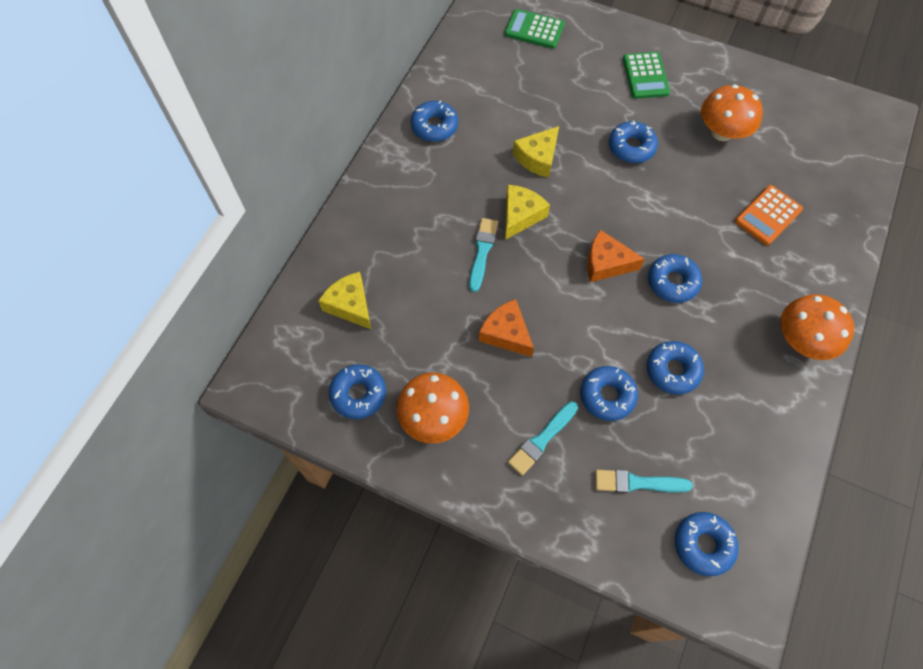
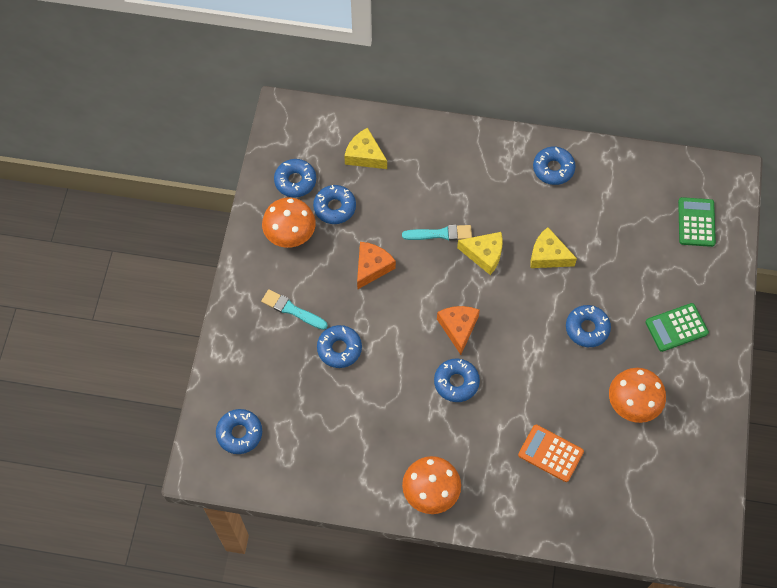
camera: 75 degrees right, 0 degrees up
(350, 305) = (365, 155): yellow cheese -> yellow cheese turned 90 degrees counterclockwise
(637, 483) = (275, 381): turquoise brush -> none
(672, 370) = (374, 393): blue donut -> blue donut (334, 207)

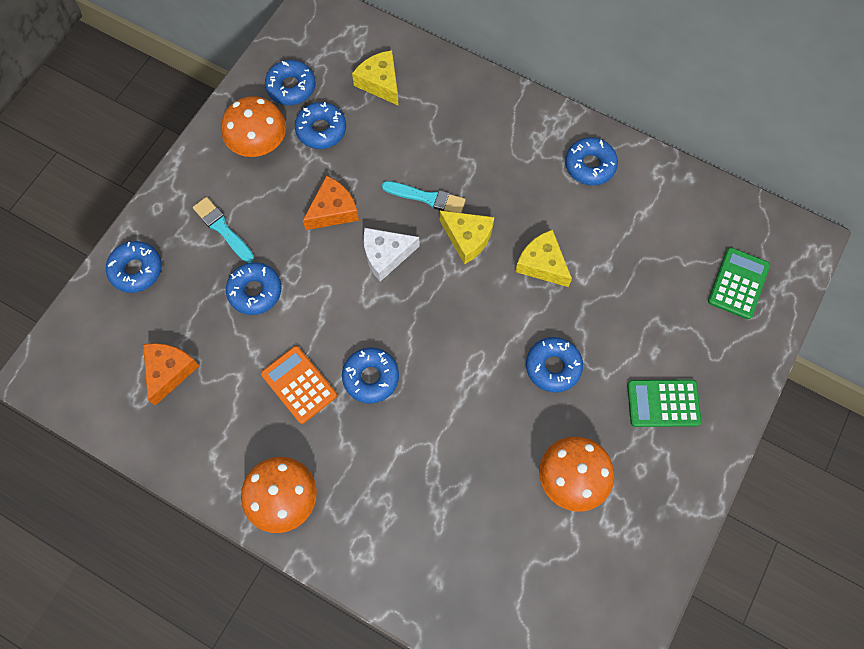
camera: 20 degrees right, 5 degrees up
(239, 433) = (101, 350): blue donut -> blue donut (136, 270)
(428, 288) = (386, 255): none -> white cheese
(458, 328) = (401, 314): orange cheese -> orange cheese (169, 371)
(550, 453) = (446, 504): orange calculator -> orange calculator (299, 384)

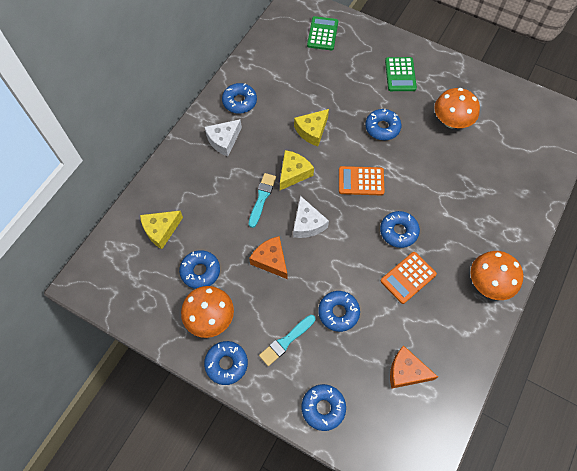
camera: 90 degrees left, 5 degrees down
(291, 87) = (158, 296): blue donut -> blue donut (226, 364)
(455, 330) = (361, 181): none -> orange calculator
(520, 147) = (224, 140): none -> white cheese
(738, 283) = (322, 34): green calculator -> green calculator turned 75 degrees clockwise

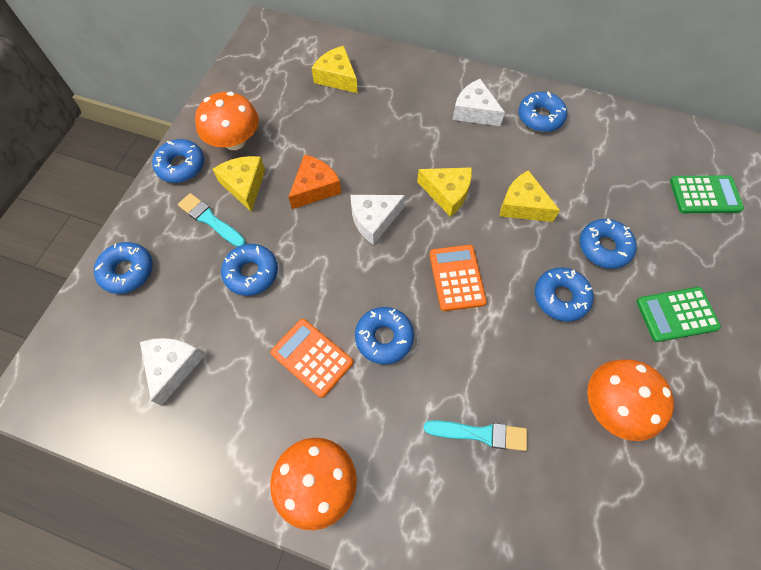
camera: 80 degrees right, 0 degrees up
(200, 271) = (291, 122): blue donut -> blue donut (604, 247)
(258, 313) = (244, 185): none -> yellow cheese
(262, 198) = (401, 164): turquoise brush -> turquoise brush (480, 434)
(406, 371) = (173, 367): orange cheese -> white cheese

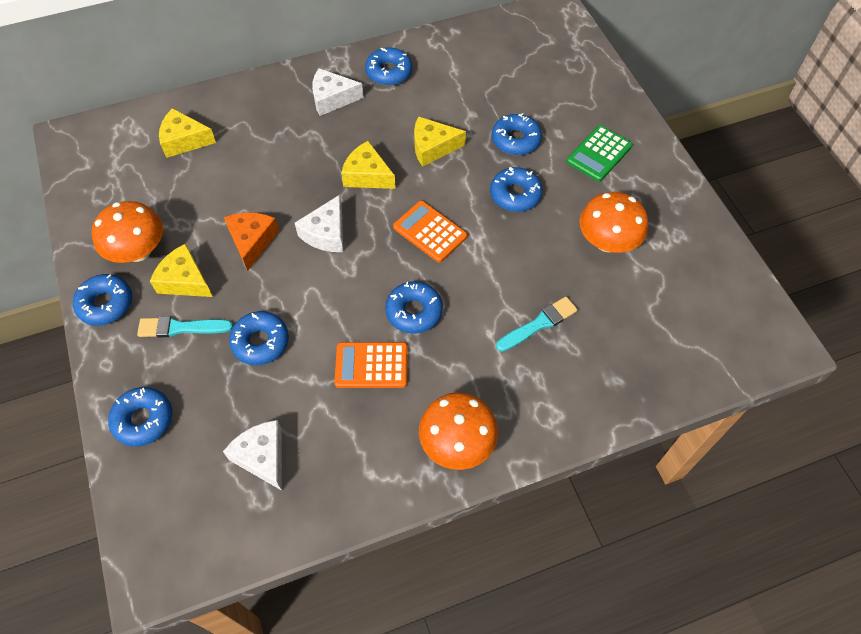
camera: 40 degrees left, 5 degrees down
(447, 193) = (367, 175): yellow cheese -> yellow cheese turned 135 degrees counterclockwise
(705, 195) = (553, 59): green calculator -> none

